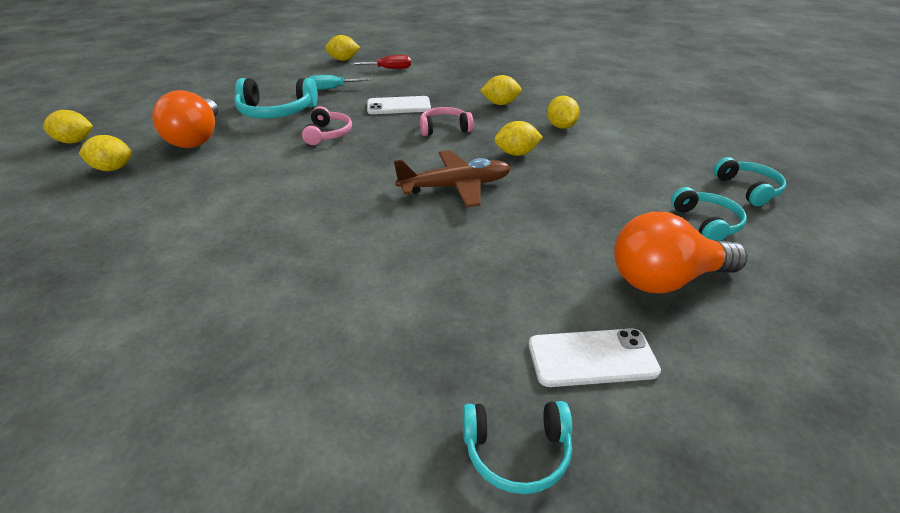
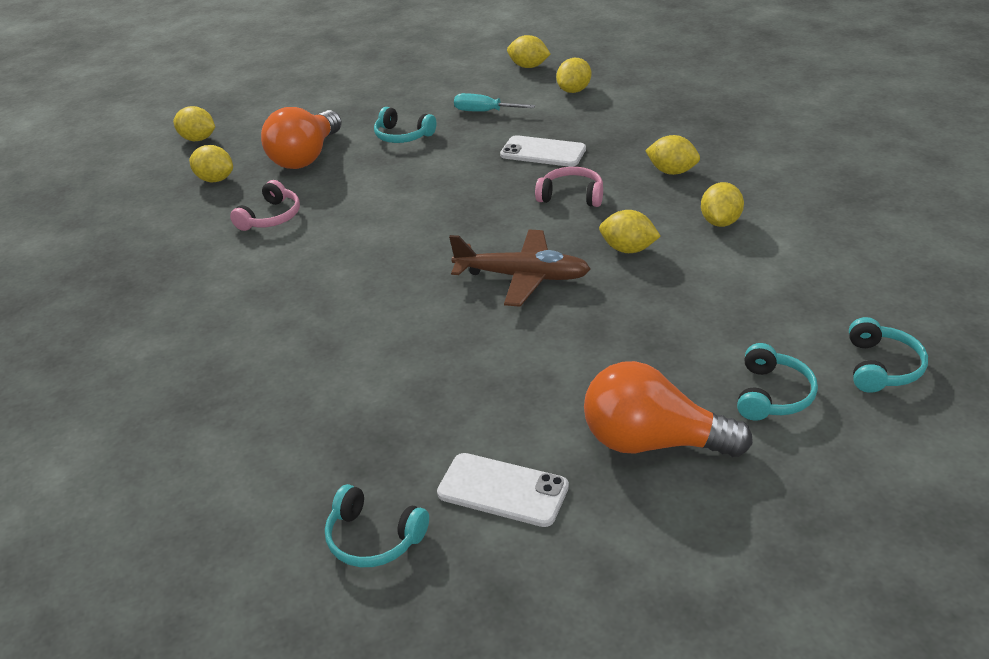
camera: 30 degrees right, 0 degrees up
(276, 112) = (402, 136): turquoise headphones -> turquoise headphones, size x0.63
(328, 134) = (437, 177): pink headphones -> pink headphones (271, 217)
(389, 69) = (574, 90): red screwdriver -> yellow lemon

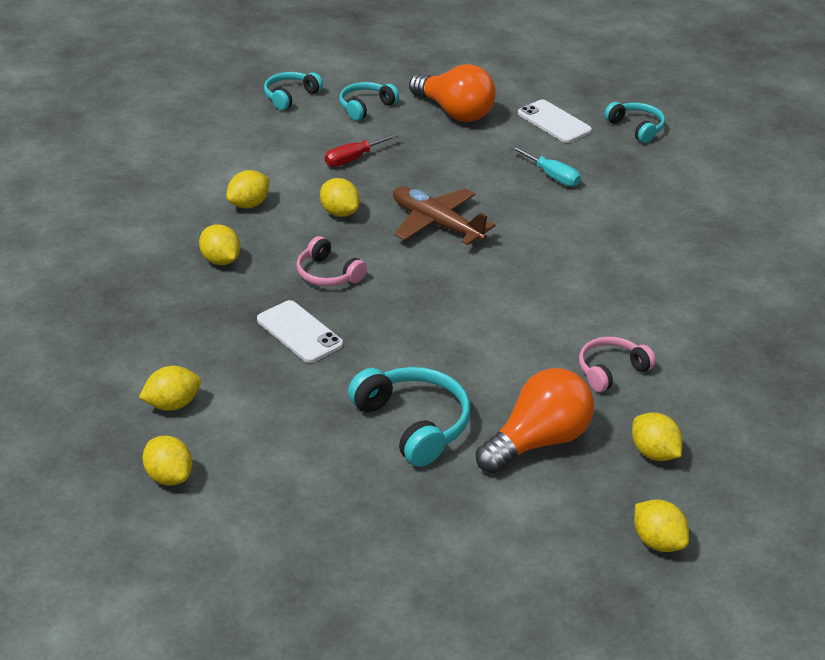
camera: 155 degrees left, 0 degrees up
(402, 136) = (414, 424): turquoise headphones -> turquoise headphones, size x1.58
(484, 111) = (297, 419): turquoise screwdriver -> turquoise screwdriver (552, 176)
(690, 312) = (353, 159): none -> red screwdriver

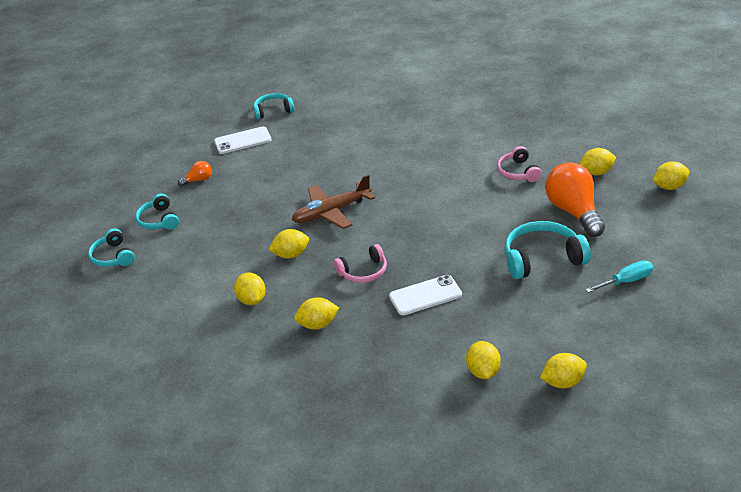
camera: 65 degrees left, 0 degrees up
(353, 159) = (225, 237): red screwdriver -> none
(454, 112) = (198, 180): orange light bulb -> orange light bulb, size x0.46
(552, 176) = (306, 154): turquoise screwdriver -> turquoise screwdriver (626, 281)

